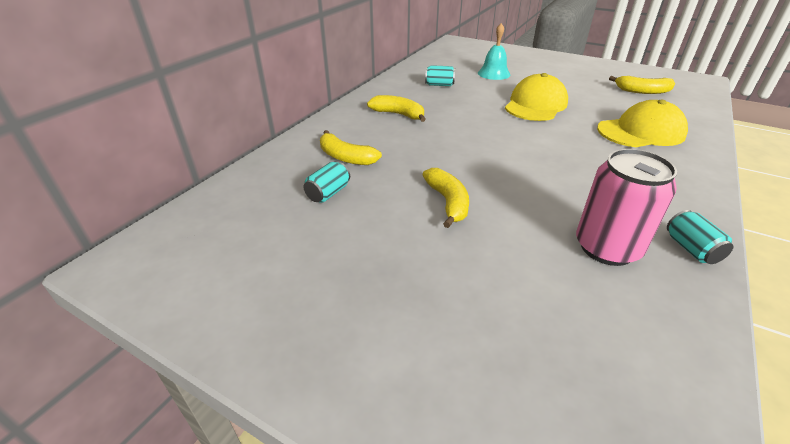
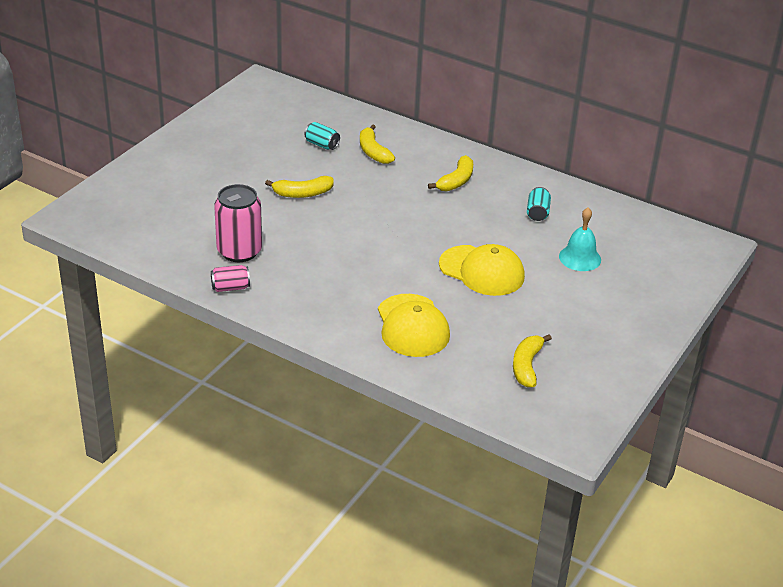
camera: 90 degrees right, 0 degrees up
(346, 157) = (373, 152): yellow banana -> yellow banana turned 60 degrees counterclockwise
(691, 249) = (230, 287): turquoise can -> pink can

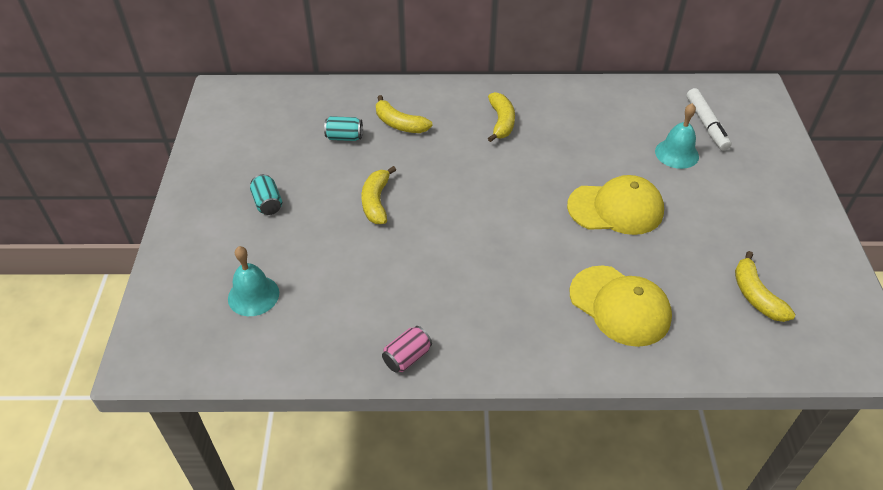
camera: 30 degrees left, 10 degrees up
(165, 212) = (253, 295): none -> turquoise bell
(239, 251) = (375, 305): pink can -> none
(302, 193) = (376, 202): yellow banana -> yellow banana turned 135 degrees clockwise
(537, 213) = (598, 123): turquoise can -> turquoise can (267, 203)
(633, 249) = (706, 124): none -> white marker

